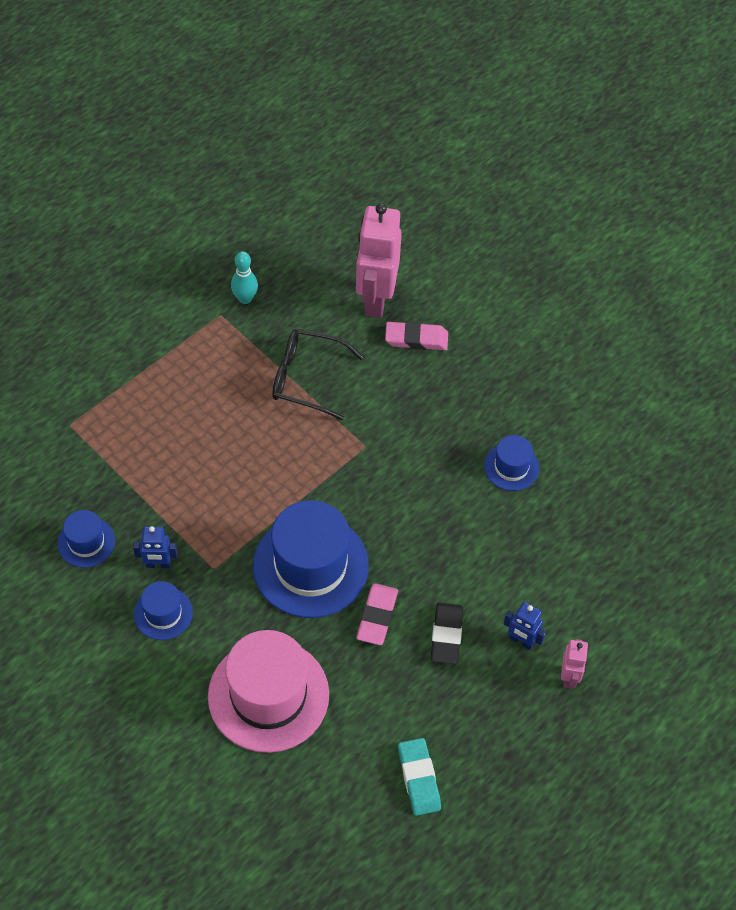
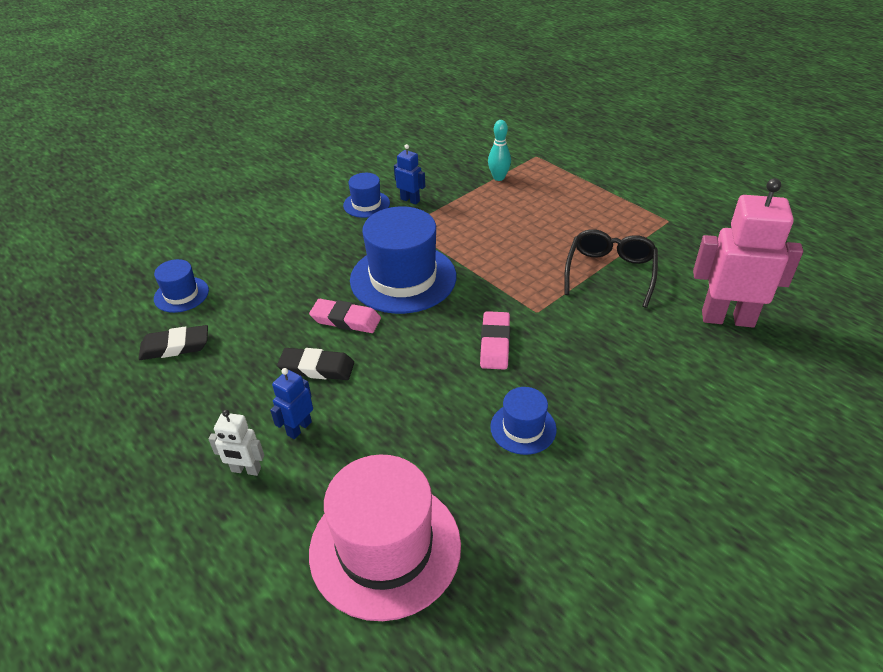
camera: 95 degrees right, 15 degrees down
(86, 542) = (431, 168): blue hat -> blue hat (181, 294)
(158, 564) = (410, 200): blue robot -> blue robot turned 120 degrees clockwise
(245, 298) = (693, 233): turquoise bowling pin -> turquoise bowling pin (498, 177)
(268, 695) = (282, 257): pink hat -> pink hat (385, 547)
(416, 339) = (684, 349): pink eraser -> pink eraser (495, 344)
(419, 778) = (175, 346): turquoise eraser -> black eraser
(569, 677) = (246, 470): pink robot -> white robot

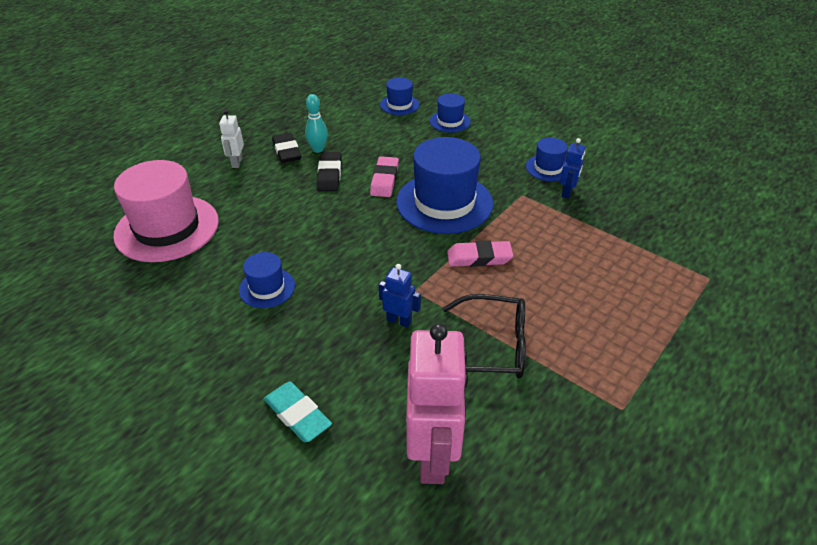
camera: 80 degrees right, 0 degrees up
(175, 346) = (346, 114): black eraser -> black eraser (287, 151)
(245, 257) = (450, 121): none -> blue hat
(299, 428) = (271, 177): blue robot -> blue robot (399, 321)
(495, 344) = (366, 265): pink eraser -> pink eraser (479, 257)
(498, 177) = (642, 249): turquoise bowling pin -> turquoise bowling pin (318, 149)
(698, 401) = (297, 415): none -> turquoise eraser

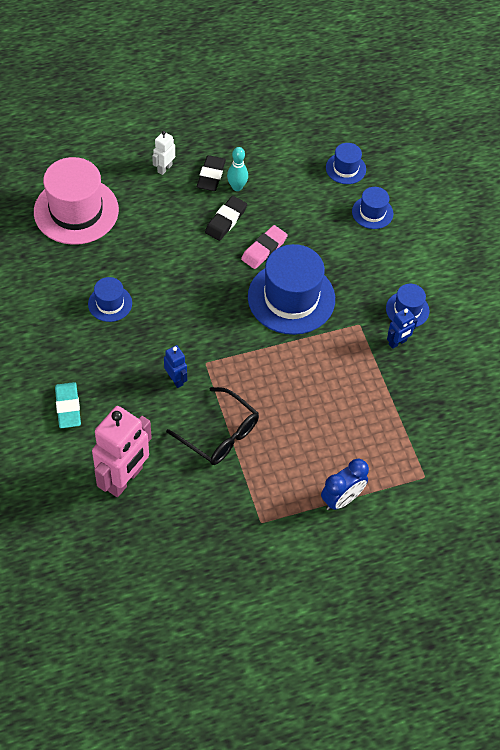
camera: 30 degrees right, 15 degrees up
(479, 257) = (273, 362): pink eraser -> none
(668, 338) = (341, 499): none -> blue clock

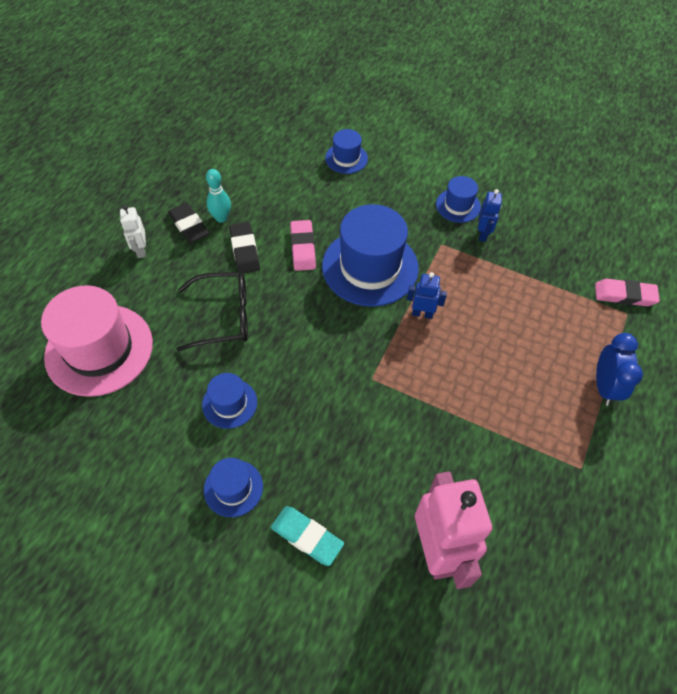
camera: 45 degrees left, 0 degrees up
(176, 379) = (367, 416): blue robot -> blue robot (422, 313)
(220, 434) = (458, 427): black glasses -> black glasses (224, 317)
(345, 168) = (287, 142): blue hat -> blue hat (233, 488)
(440, 465) = (624, 295): none -> pink eraser

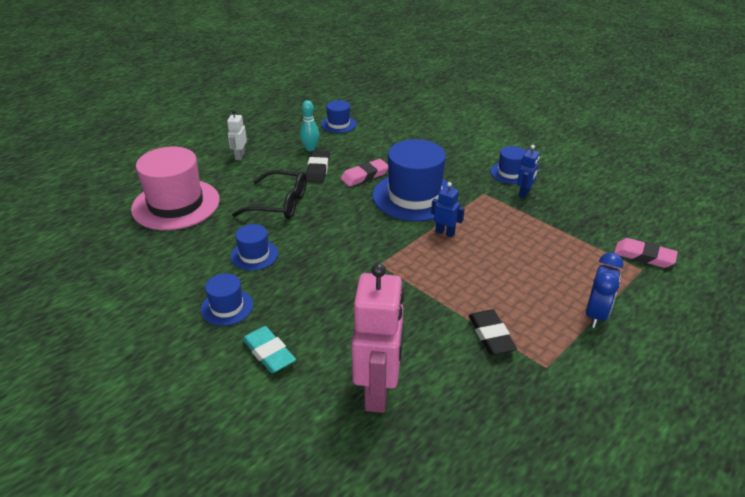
camera: 20 degrees right, 20 degrees down
(189, 226) = (283, 149): black eraser -> black eraser (491, 335)
(303, 248) = (365, 176): pink eraser -> pink eraser turned 45 degrees clockwise
(346, 158) = (428, 131): blue hat -> blue hat (338, 124)

